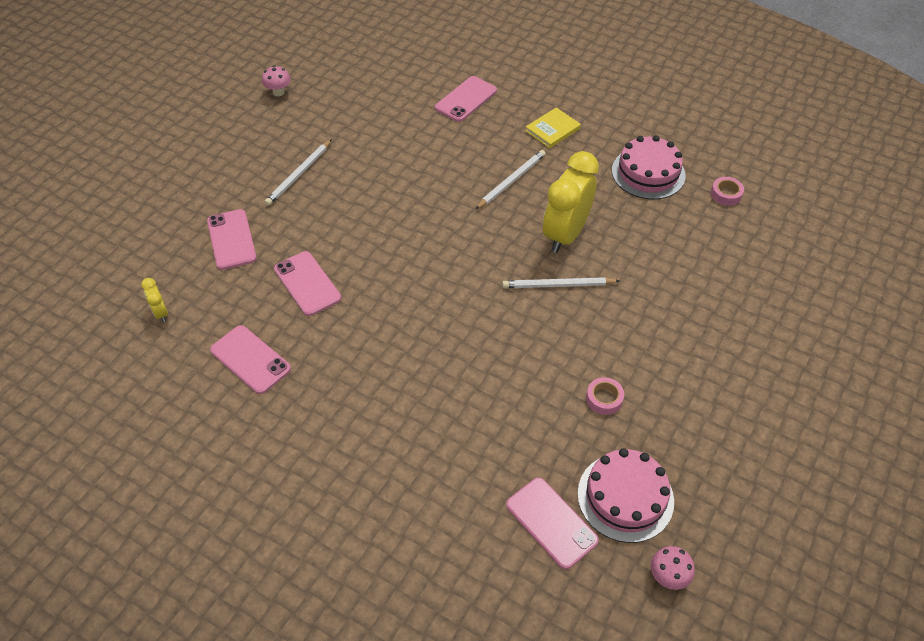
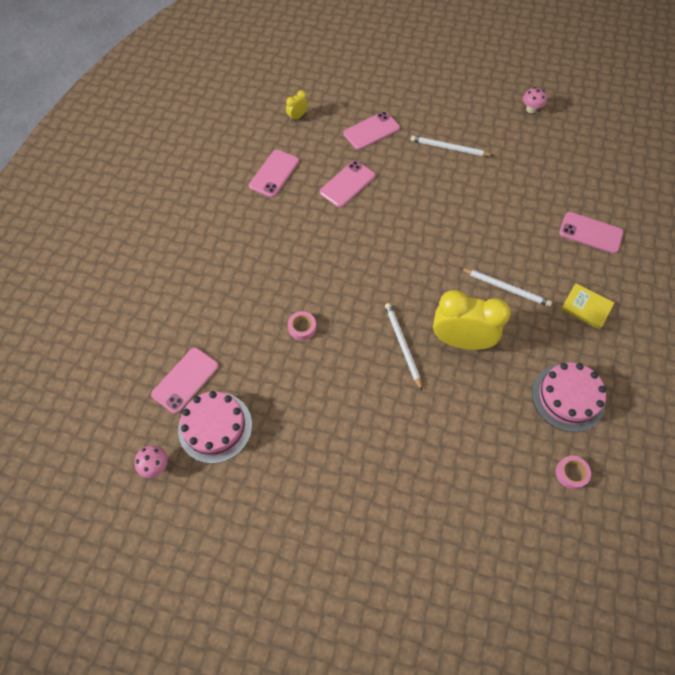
camera: 75 degrees right, 10 degrees up
(604, 399) = (299, 398): pink tape -> pink tape (302, 327)

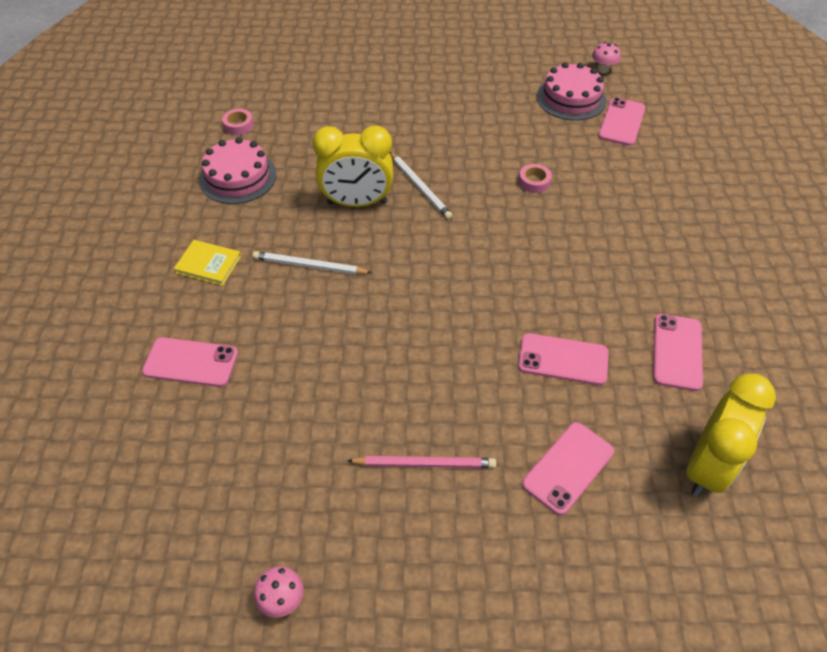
camera: 165 degrees right, 10 degrees down
(297, 117) = (707, 466): yellow clock -> yellow clock, size x2.31
(347, 184) = (563, 359): pink phone -> pink phone turned 75 degrees clockwise
(449, 148) = (424, 463): white pencil -> pink pencil

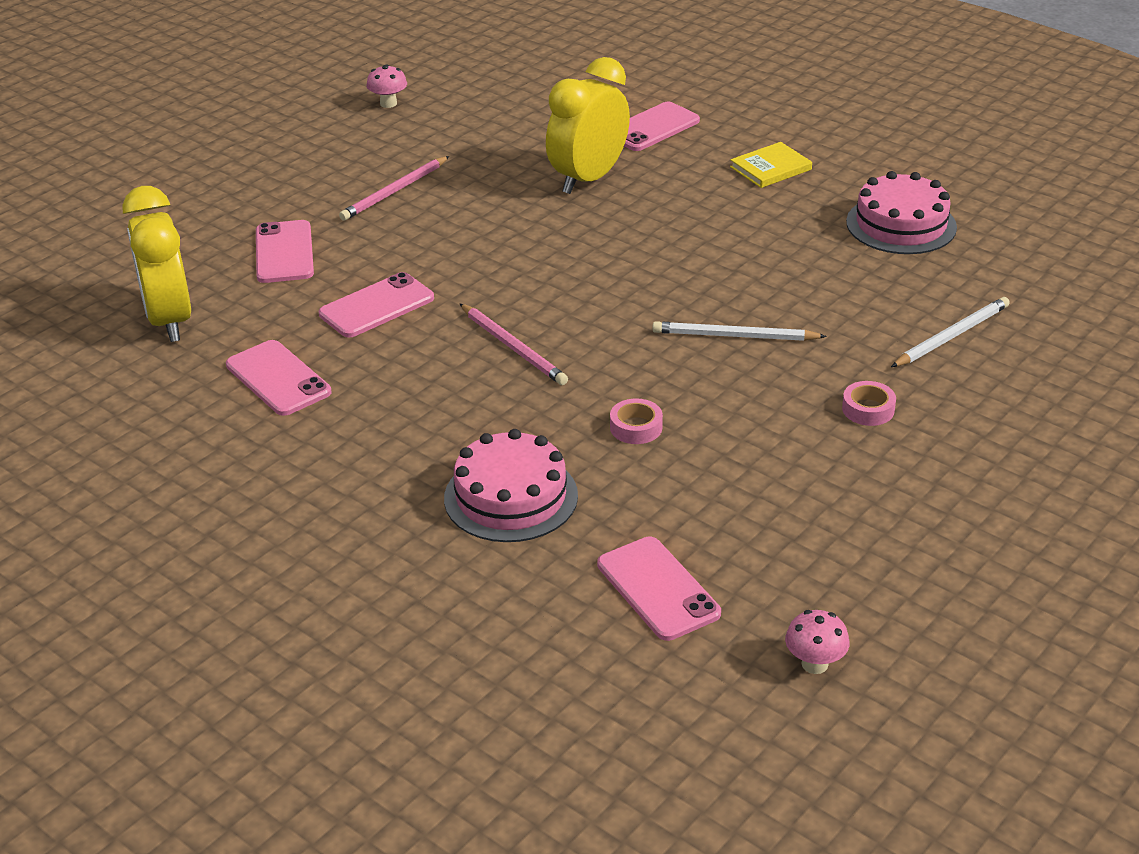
camera: 130 degrees right, 15 degrees down
(238, 125) = (1013, 256): pink tape -> pink tape (868, 409)
(310, 266) = (695, 219): white pencil -> white pencil (951, 336)
(357, 203) = (759, 282): yellow clock -> yellow clock (588, 179)
(527, 266) = (513, 347): none -> pink pencil
(571, 98) = (773, 572): pink cake -> pink cake (511, 497)

